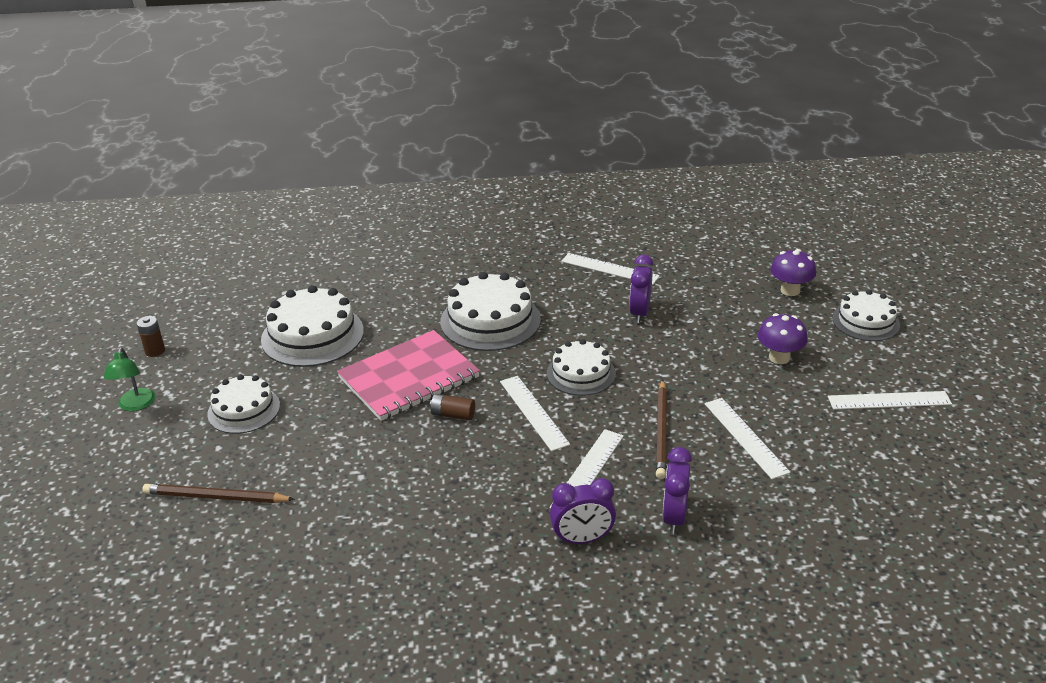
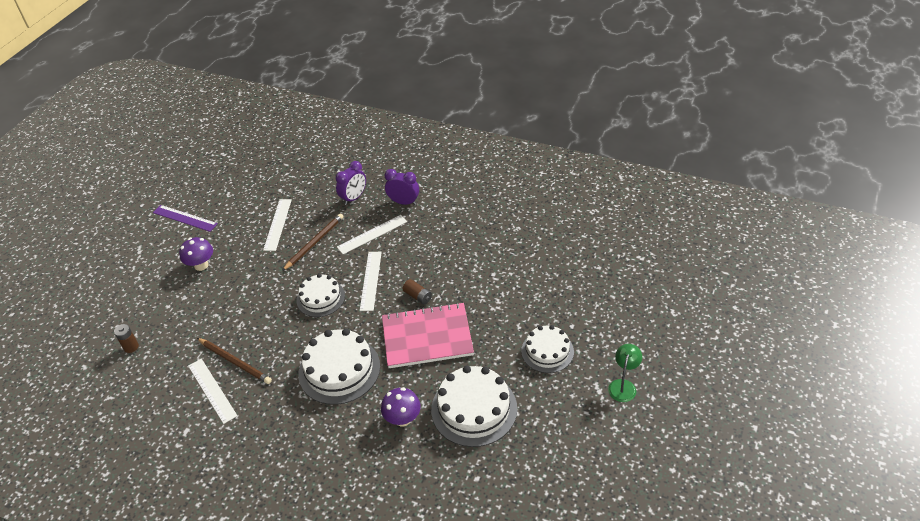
camera: 150 degrees left, 10 degrees up
(155, 351) = (602, 442): brown battery -> brown battery (131, 347)
(215, 497) = (580, 289): brown pencil -> brown pencil (235, 362)
(639, 313) = (238, 334): purple clock -> none
(790, 290) = (127, 314): purple mushroom -> purple mushroom (403, 419)
(865, 321) = (122, 271): white cake -> none
(889, 400) = (185, 218): white ruler -> purple ruler

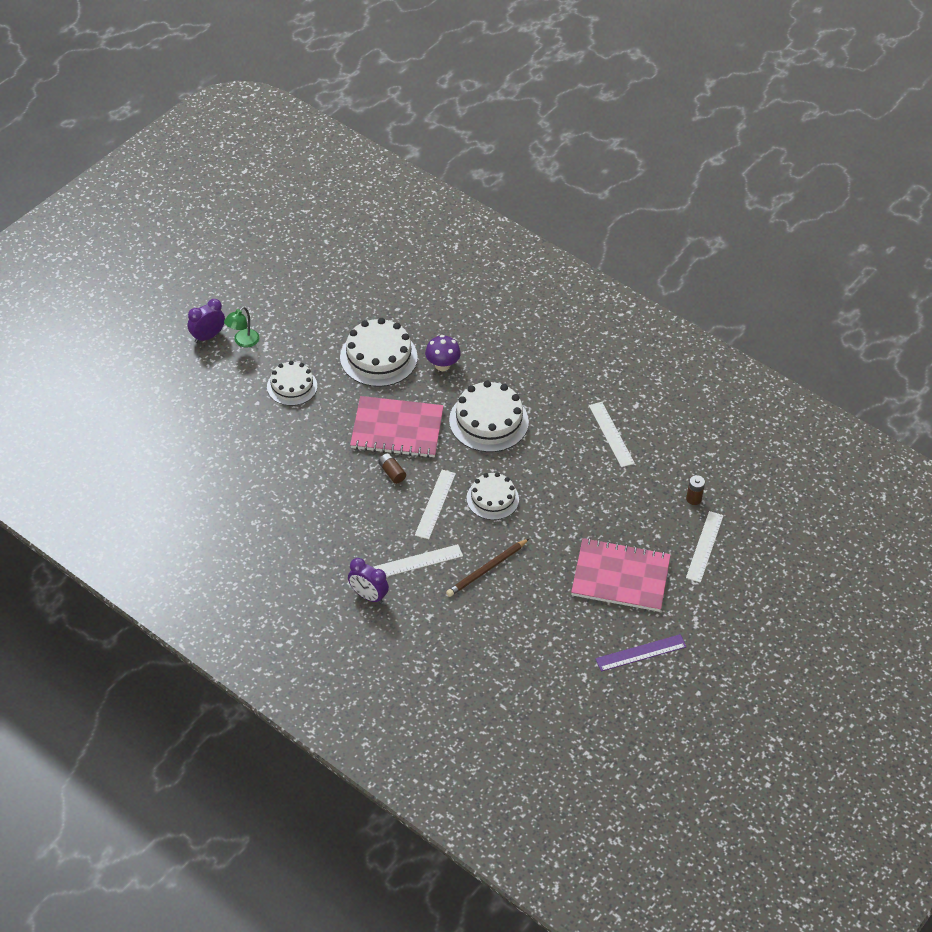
camera: 170 degrees left, 5 degrees up
(185, 218) = (640, 652): purple ruler -> purple ruler turned 60 degrees counterclockwise
(201, 265) = (620, 577): purple mushroom -> pink notebook
(235, 362) = (588, 455): brown pencil -> none
(278, 224) = (526, 608): white ruler -> white ruler (704, 546)
(354, 198) = (426, 621): purple clock -> purple clock (207, 336)

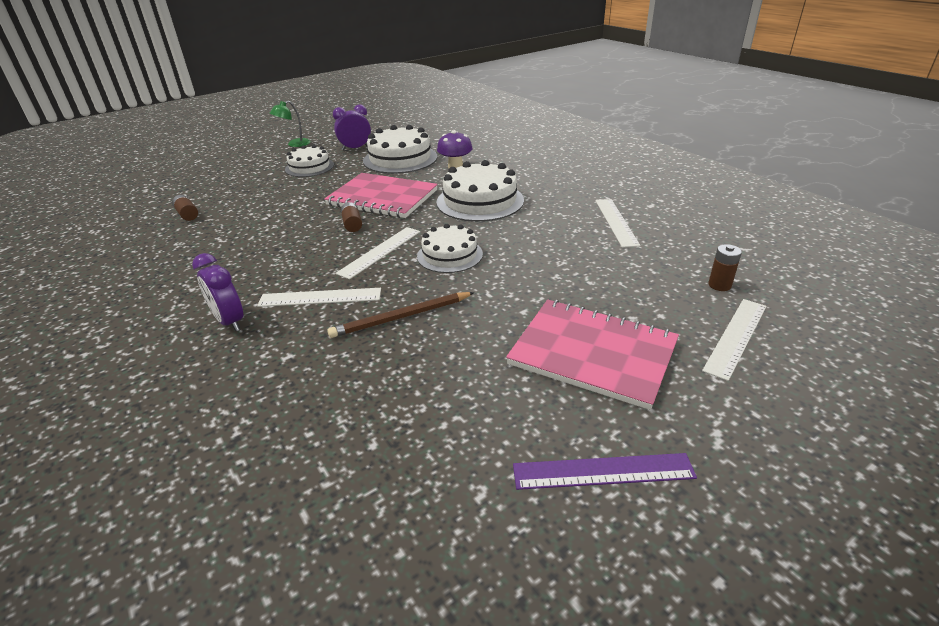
camera: 20 degrees right, 15 degrees down
(207, 336) = (270, 140): purple clock -> purple clock (355, 148)
(229, 483) = (187, 214): none -> brown battery

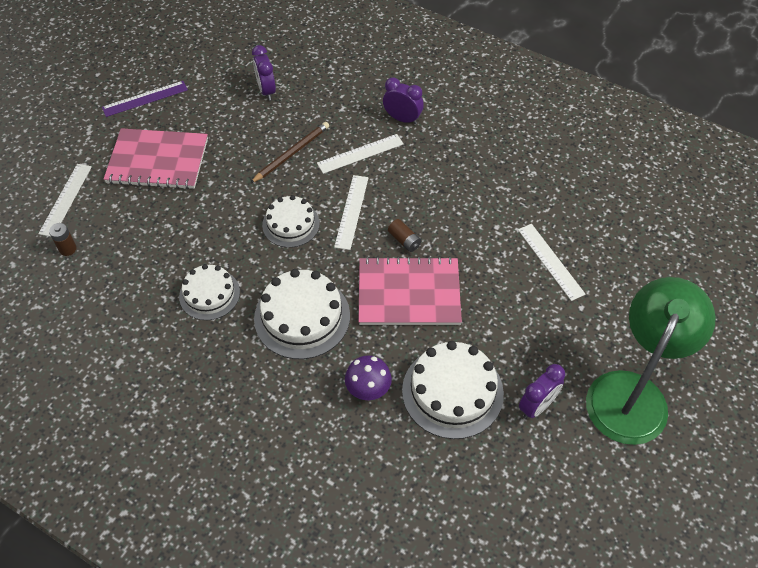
camera: 155 degrees right, 20 degrees up
(187, 214) = (575, 209): brown battery -> none
(294, 144) = (632, 392): green lamp -> green lamp, size x2.44
(309, 167) = (548, 334): white cake -> white cake (209, 294)
(373, 418) = (266, 91): none -> purple clock
(615, 222) = (154, 317): white ruler -> white ruler (550, 261)

